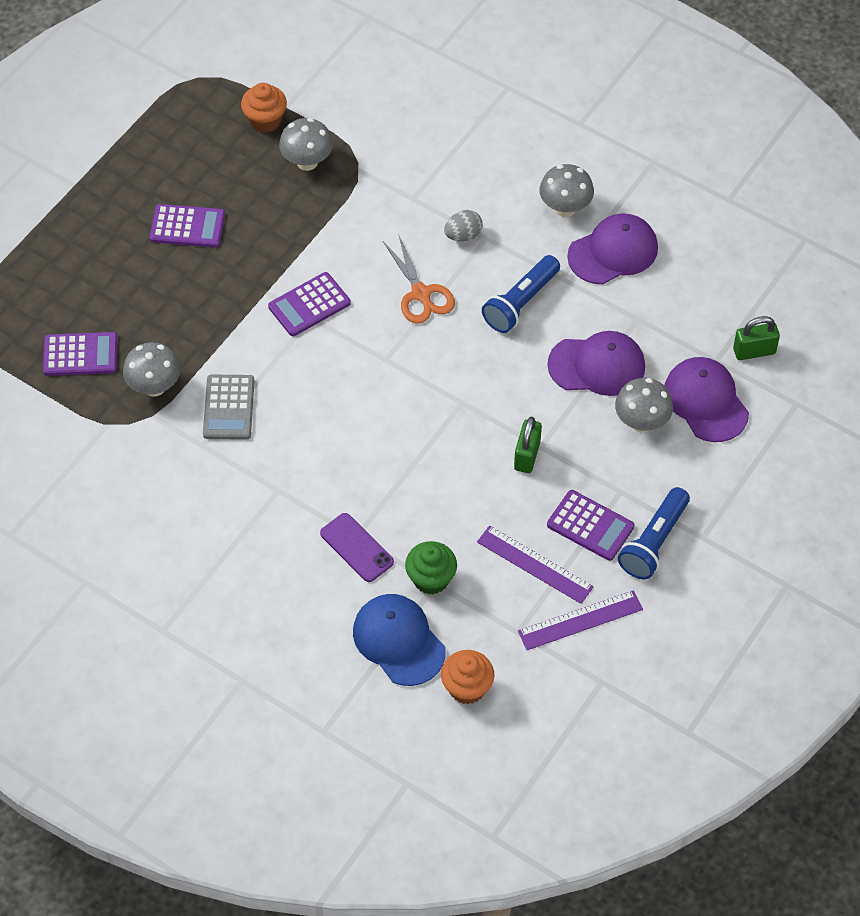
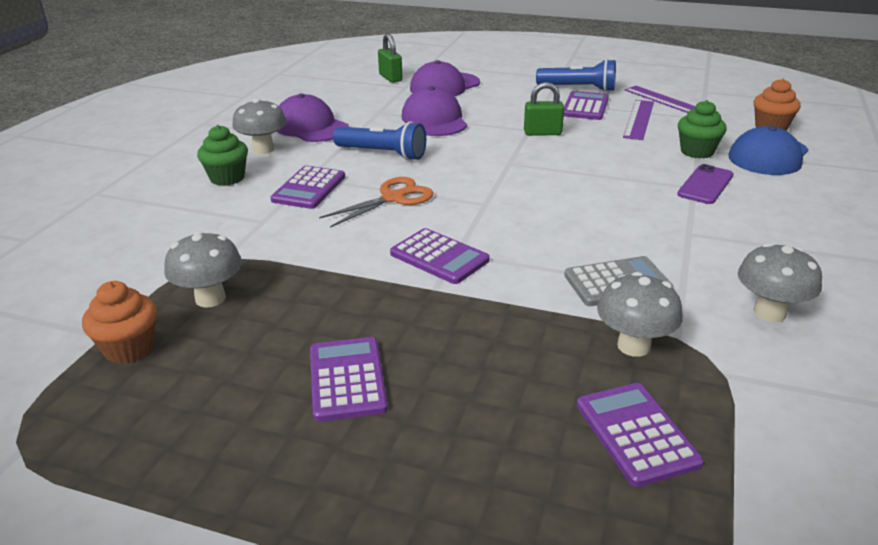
camera: 105 degrees left, 25 degrees down
(463, 235) = (309, 188): grey egg -> purple calculator
(507, 177) = (227, 178): none -> green cupcake
(641, 422) = (478, 101): grey mushroom -> grey mushroom (769, 313)

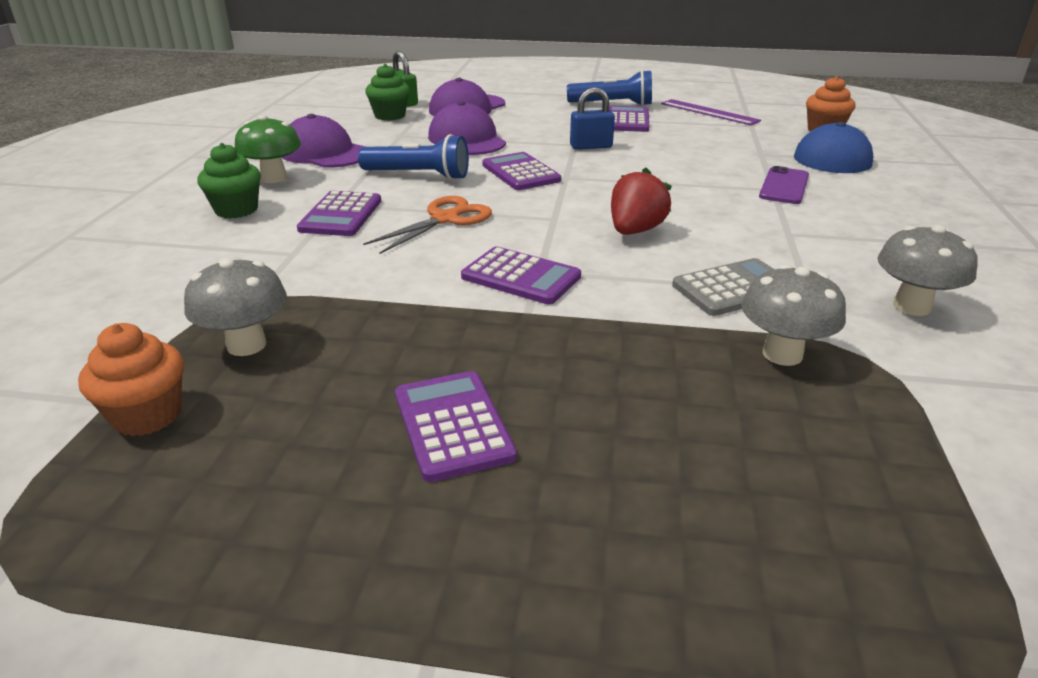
camera: 10 degrees left, 0 degrees up
(263, 149) = (274, 178): grey mushroom -> green mushroom
(542, 133) = (591, 146): green padlock -> blue padlock
(551, 221) = (635, 231): none -> red strawberry
(636, 434) = (829, 453): purple calculator -> purple calculator (520, 173)
(638, 119) = (687, 129): purple ruler -> none
(697, 151) = (760, 156): green cupcake -> green cupcake (390, 116)

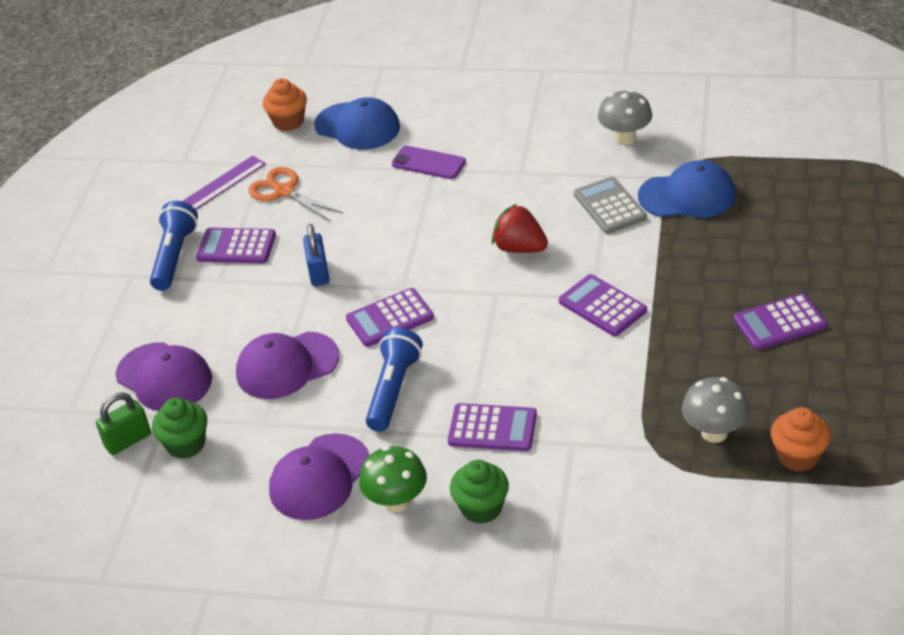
camera: 85 degrees left, 10 degrees up
(446, 219) = (499, 358): orange scissors -> orange scissors (284, 191)
(521, 277) = (602, 306): purple calculator -> purple calculator turned 75 degrees counterclockwise
(782, 354) = (687, 196): grey mushroom -> blue cap

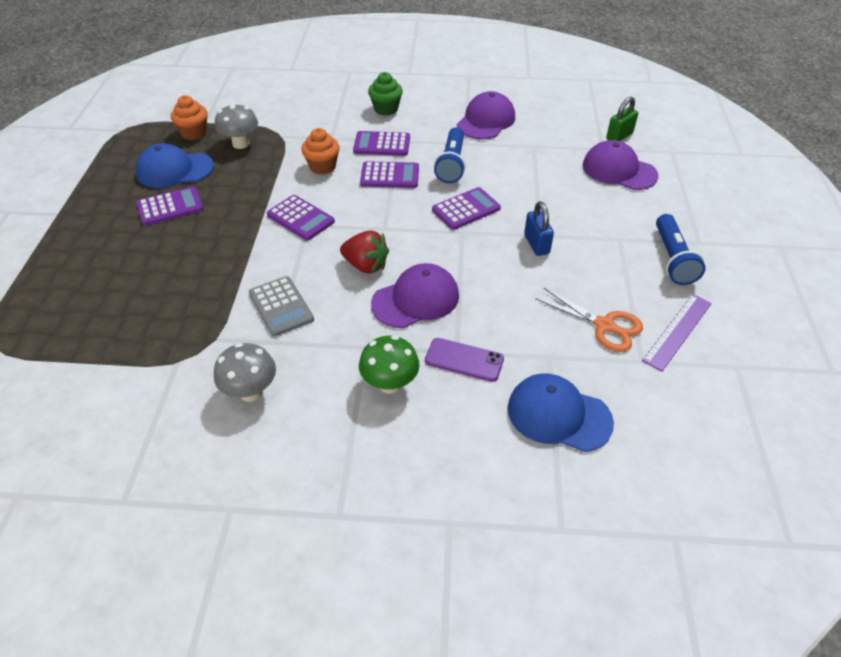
camera: 170 degrees right, 5 degrees up
(186, 444) = (579, 135): green cupcake -> none
(236, 247) = (621, 267): purple calculator -> purple calculator (390, 176)
(287, 366) = (533, 178): purple cap -> purple cap (416, 299)
(288, 122) = (646, 424): orange cupcake -> orange cupcake (322, 167)
(396, 502) = (436, 111): green mushroom -> green mushroom (390, 384)
(687, 196) = (205, 317): blue cap -> blue cap (174, 170)

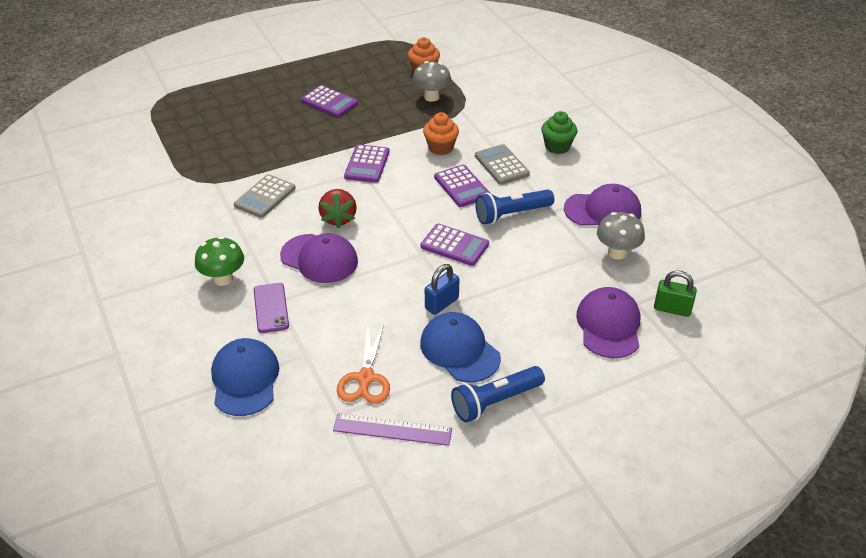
camera: 60 degrees right, 5 degrees down
(174, 170) = (372, 84): blue cap -> blue cap (459, 350)
(251, 391) = (178, 218): grey mushroom -> grey mushroom (617, 253)
(382, 144) = (501, 165): purple calculator -> grey calculator

